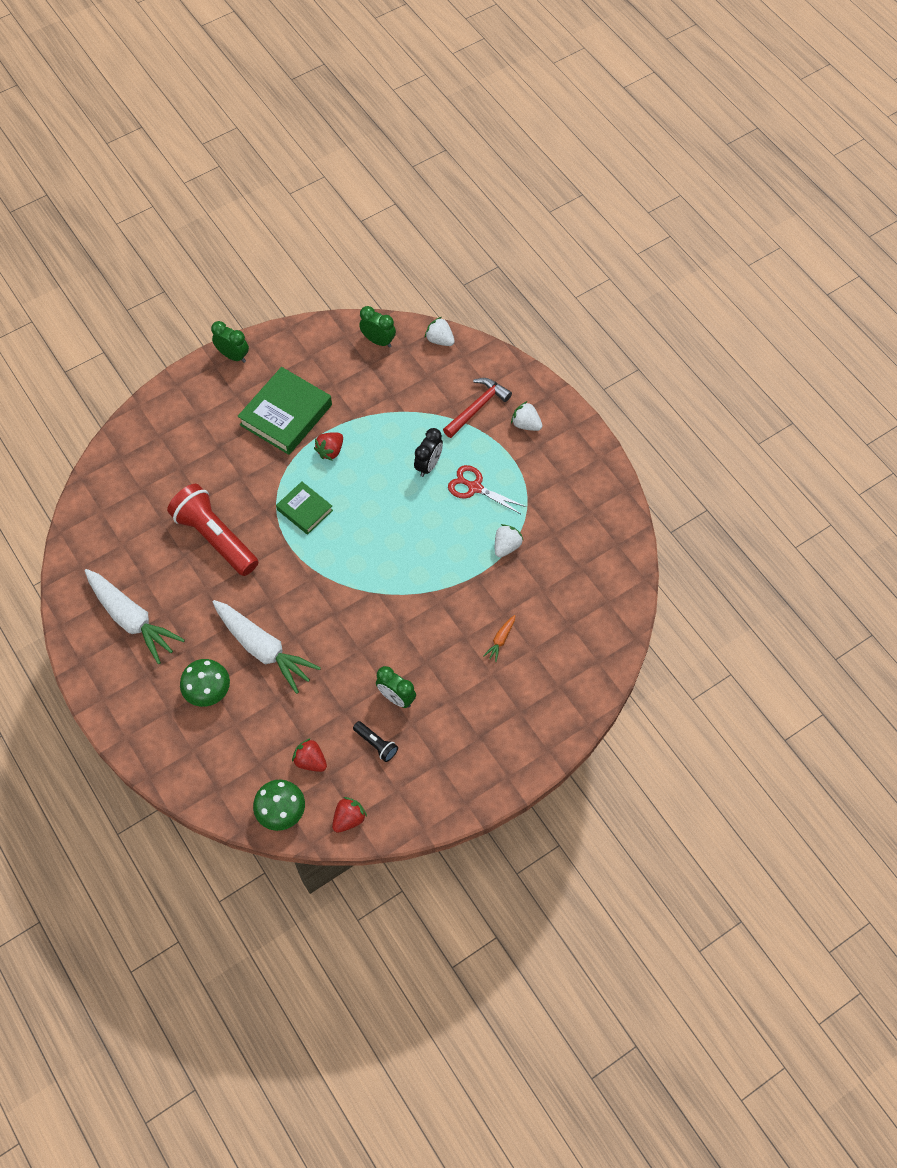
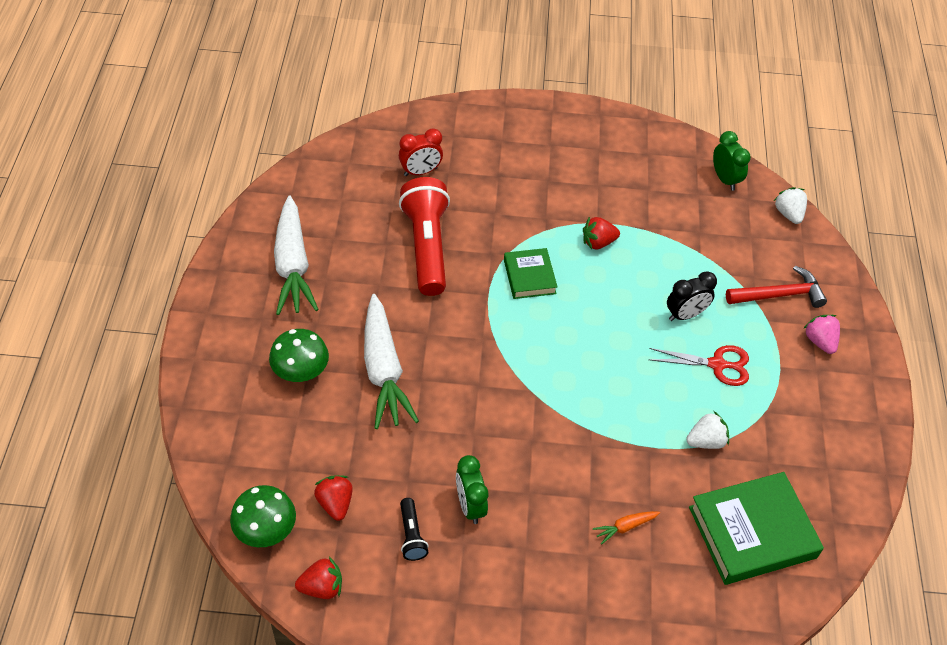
camera: 35 degrees right, 10 degrees down
(160, 482) = (420, 172): none -> red clock
(233, 356) = (576, 113): green clock -> none
(286, 415) = (582, 187): green book -> green book (752, 532)
(475, 487) = (717, 364): red scissors -> red scissors turned 120 degrees clockwise
(526, 424) = (820, 341): white strawberry -> pink strawberry

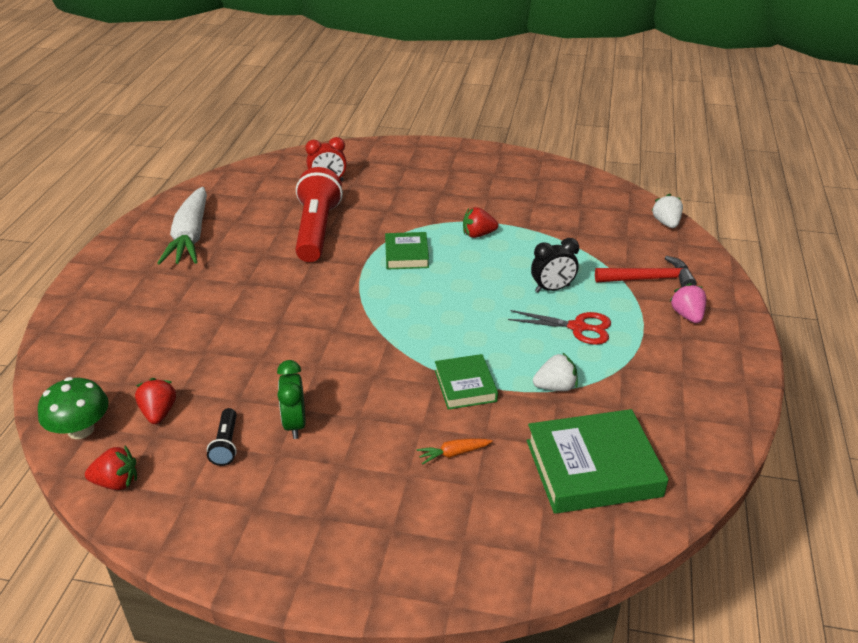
camera: 10 degrees right, 15 degrees down
(301, 371) = (167, 310): green mushroom -> none
(383, 370) = (245, 313): white carrot -> none
(621, 446) = (465, 386): none -> green book
(725, 179) = (608, 198): green clock -> none

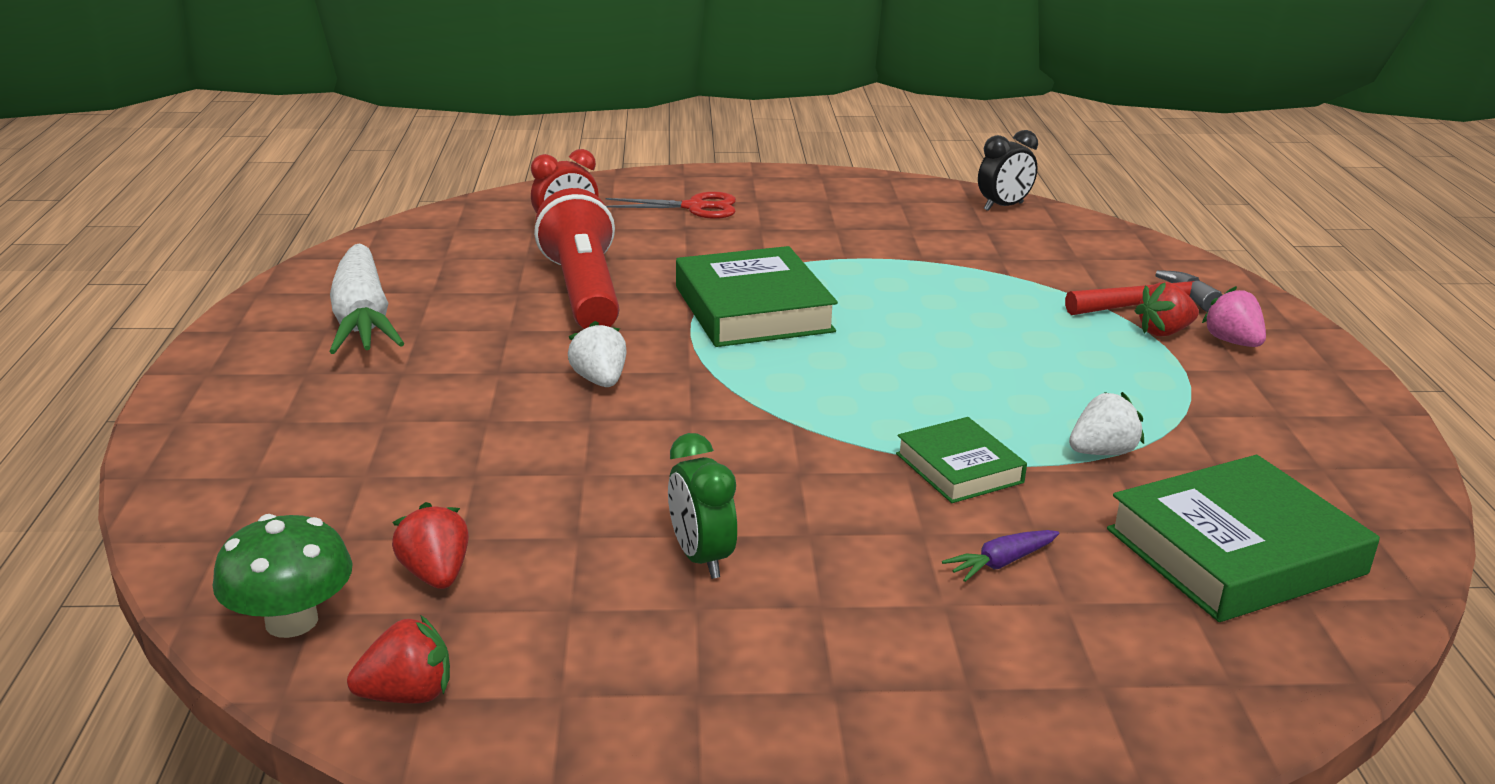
camera: 15 degrees left, 10 degrees down
(226, 444) = (591, 605): black flashlight -> none
(406, 255) = (753, 309): green book -> green book, size x1.74
(453, 453) = (1001, 563): orange carrot -> purple carrot
(478, 234) = (852, 274): red strawberry -> red strawberry (1164, 332)
(552, 289) = (1011, 330): black clock -> black clock (1003, 207)
(578, 327) = (1083, 373): red scissors -> red scissors (695, 207)
(666, 223) = (1123, 237): white strawberry -> white strawberry (600, 380)

